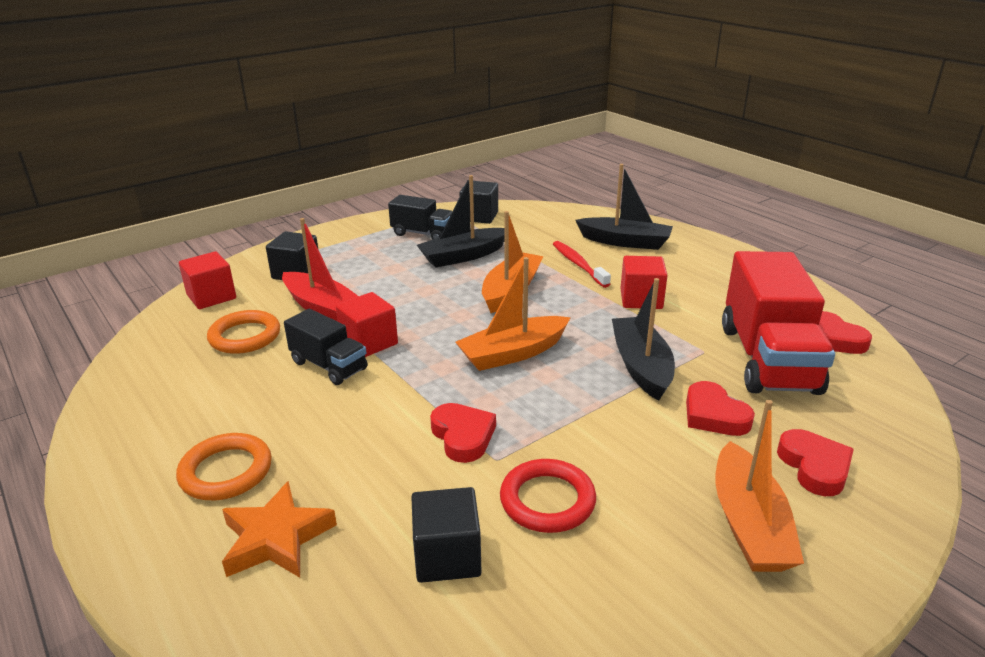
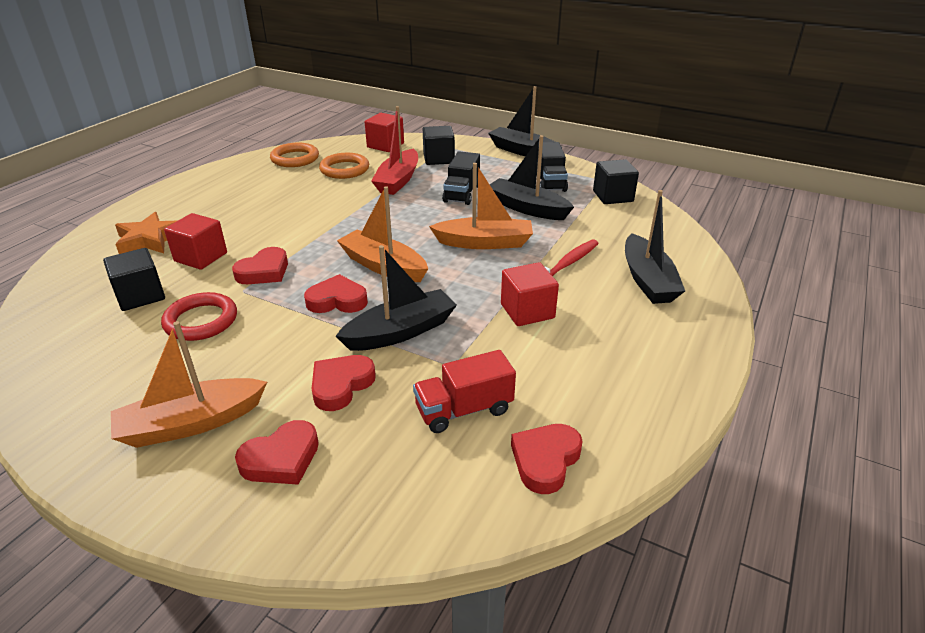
camera: 65 degrees right, 5 degrees up
(226, 471) = (204, 208): orange ring -> orange ring (295, 158)
(329, 366) = (325, 204): black truck -> black truck (462, 193)
(339, 228) = (523, 151): none -> black boat
(369, 342) = (362, 208): red cube -> red cube (201, 257)
(563, 393) = (337, 300): none -> red heart
(767, 359) = (464, 410): red truck -> red truck, size x0.54

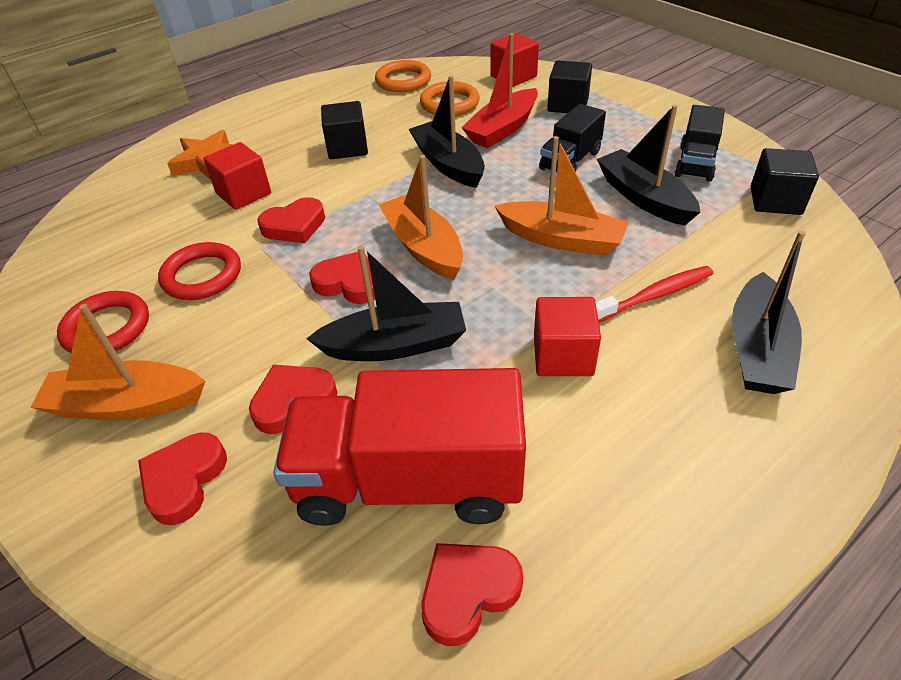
camera: 25 degrees right, 10 degrees up
(132, 376) = (107, 328): none -> red ring
(140, 296) = (164, 230): black cube -> black cube (347, 148)
(281, 459) = (184, 480): red heart -> red heart turned 120 degrees clockwise
(464, 410) = (409, 480): red truck -> red truck, size x1.84
(523, 151) = (683, 109): black boat -> black boat (448, 164)

